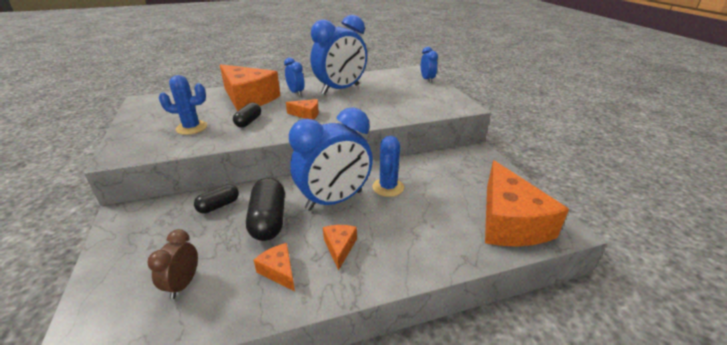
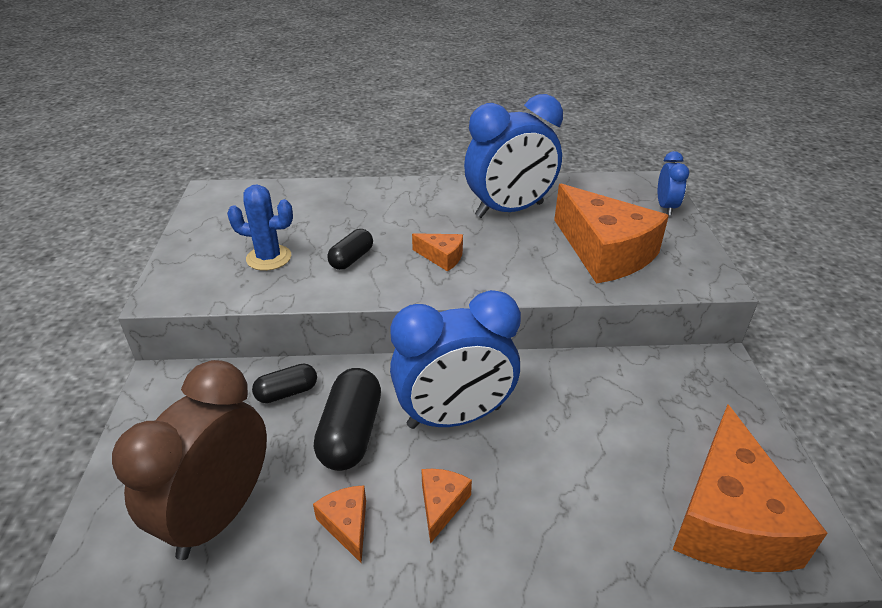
camera: 15 degrees right, 5 degrees up
(183, 284) = (219, 514): brown clock -> brown clock, size x2.10
(248, 98) = (361, 210): orange cheese -> orange cheese (605, 252)
(296, 93) = (436, 207): blue clock -> none
(388, 187) = (545, 408): blue cactus -> none

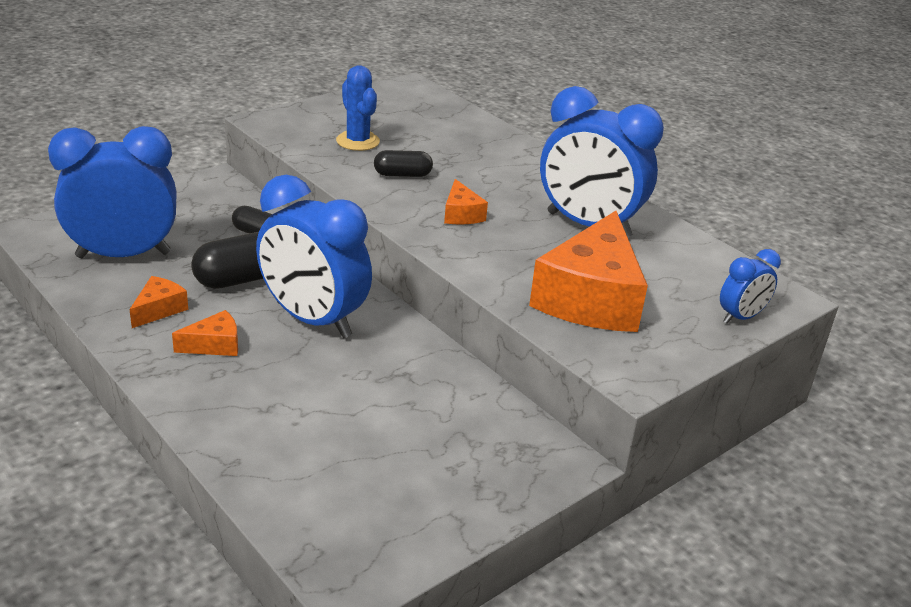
camera: 50 degrees right, 5 degrees down
(219, 514) = (123, 255): brown clock -> blue clock
(729, 519) = (341, 510): orange cheese -> none

